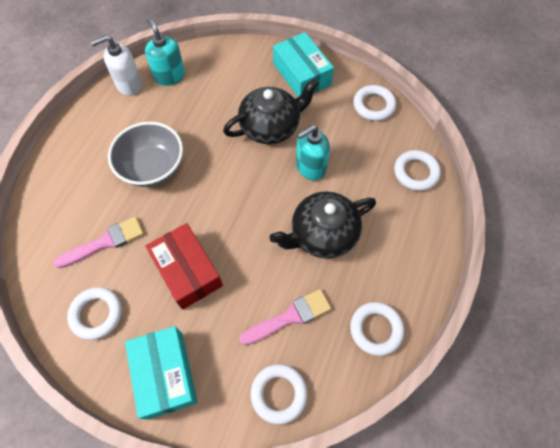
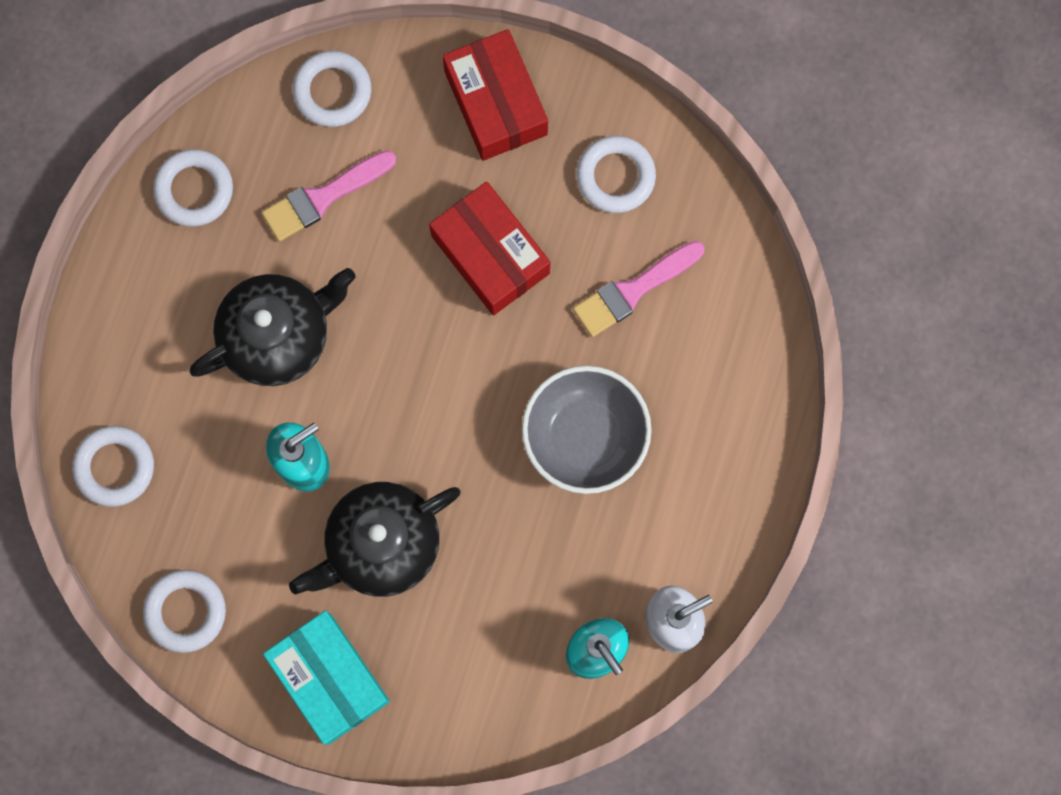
camera: 175 degrees right, 15 degrees up
(165, 374) = (496, 102): turquoise box -> red box

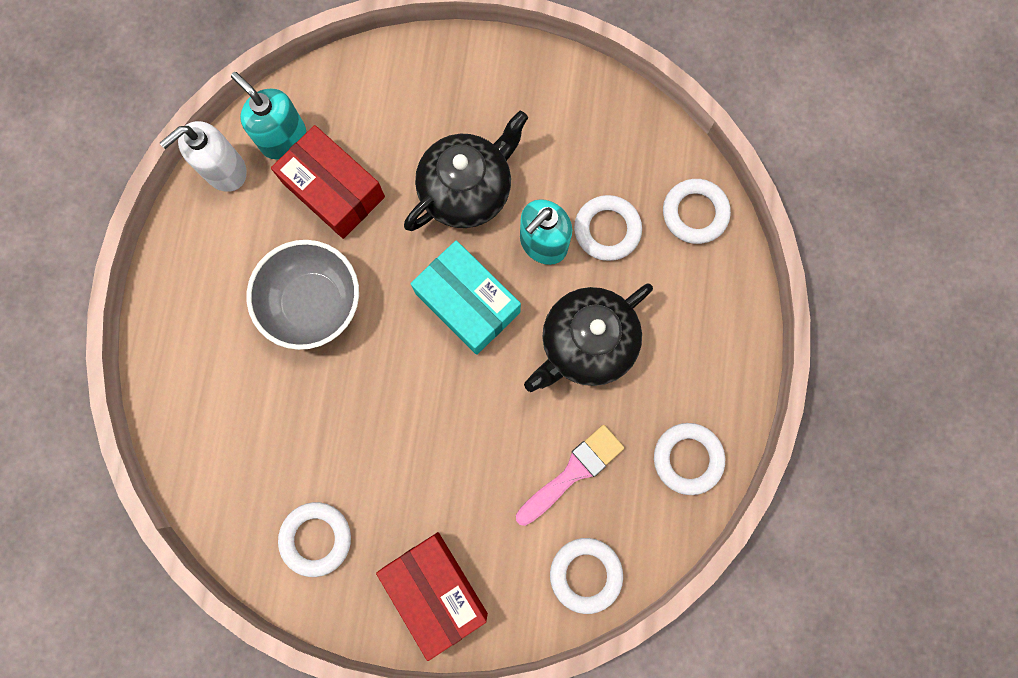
camera: 170 degrees right, 0 degrees up
(185, 611) = (611, 114): white ring -> white ring (607, 230)
(329, 678) = (488, 85): turquoise box -> turquoise box (467, 303)
(490, 254) = (417, 446): red box -> red box (334, 190)
(633, 290) = (288, 436): pink brush -> none

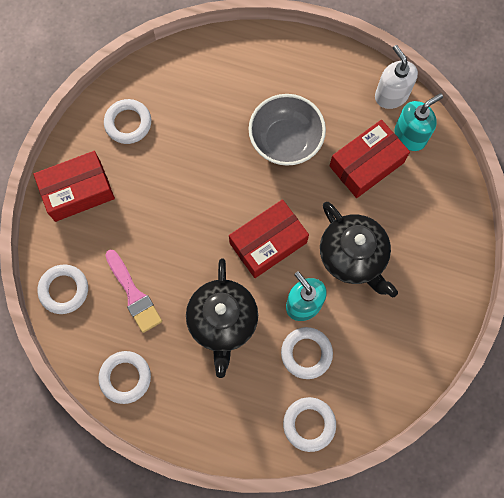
camera: 100 degrees right, 5 degrees down
(467, 303) = (268, 243): turquoise box -> red box
(586, 343) = (223, 321): black teapot -> black teapot turned 150 degrees counterclockwise

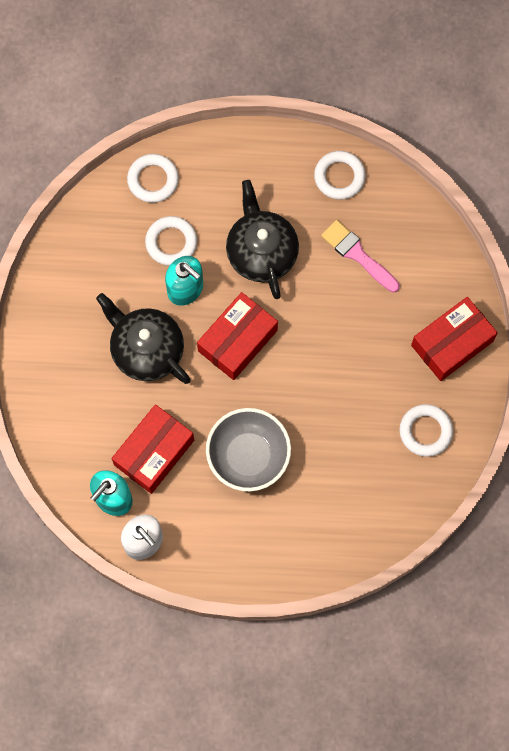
camera: 165 degrees right, 0 degrees up
(64, 290) = (428, 241): white ring -> none

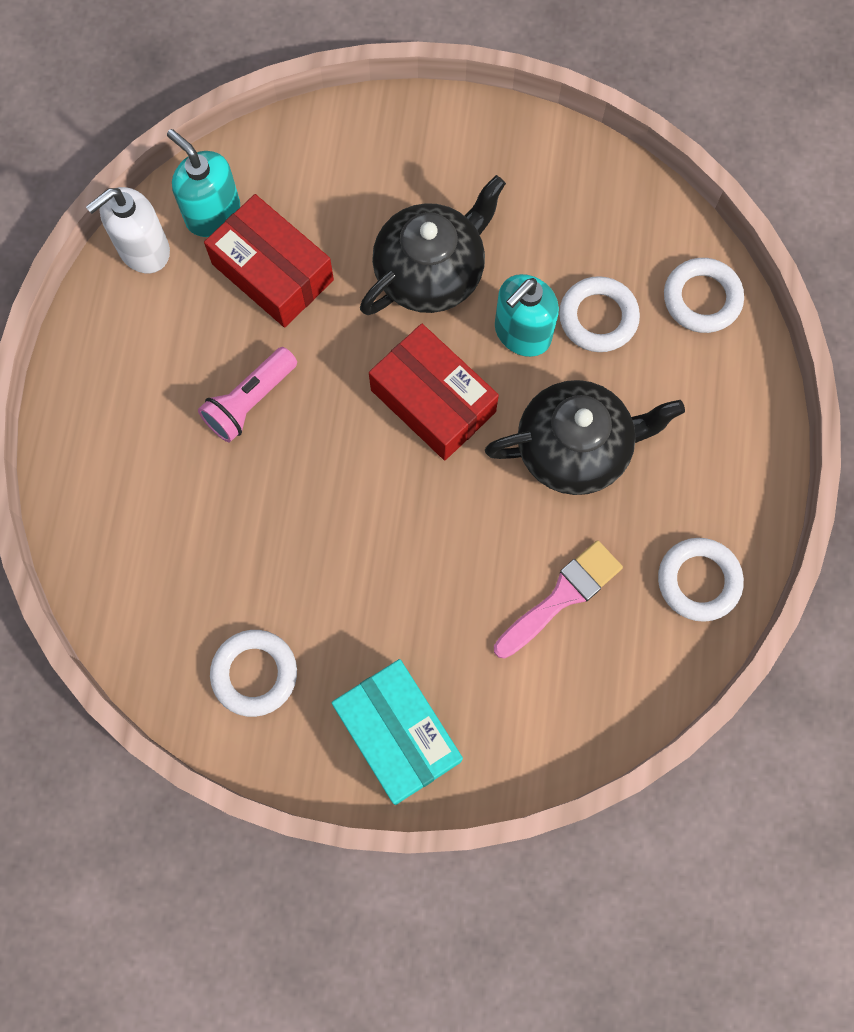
camera: 95 degrees right, 0 degrees up
(248, 456) = (250, 401): grey bowl -> pink flashlight
(452, 343) = (397, 734): red box -> turquoise box

